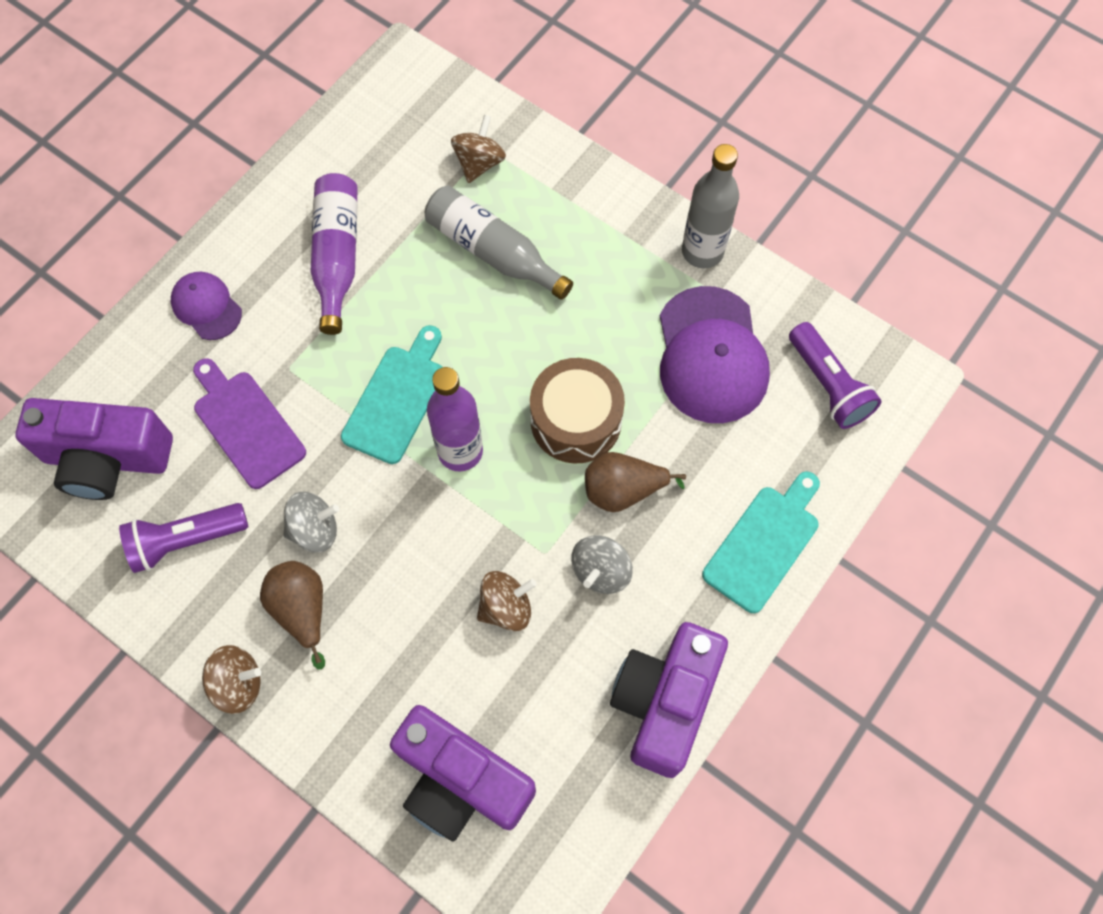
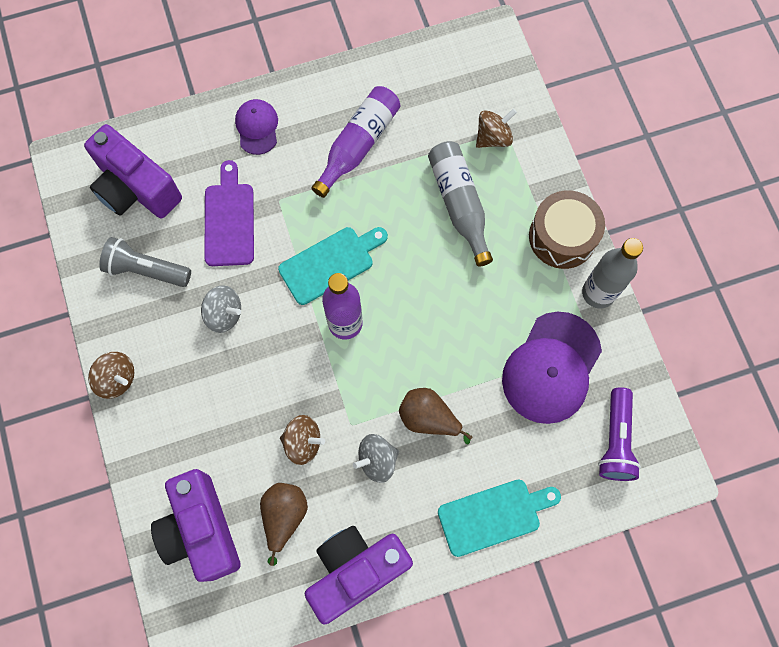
camera: 35 degrees right, 5 degrees up
(186, 540) = (146, 270): purple flashlight -> grey flashlight
(302, 610) = (183, 359): brown pear -> brown pear (284, 516)
(576, 420) = (431, 352): brown drum -> brown drum (562, 236)

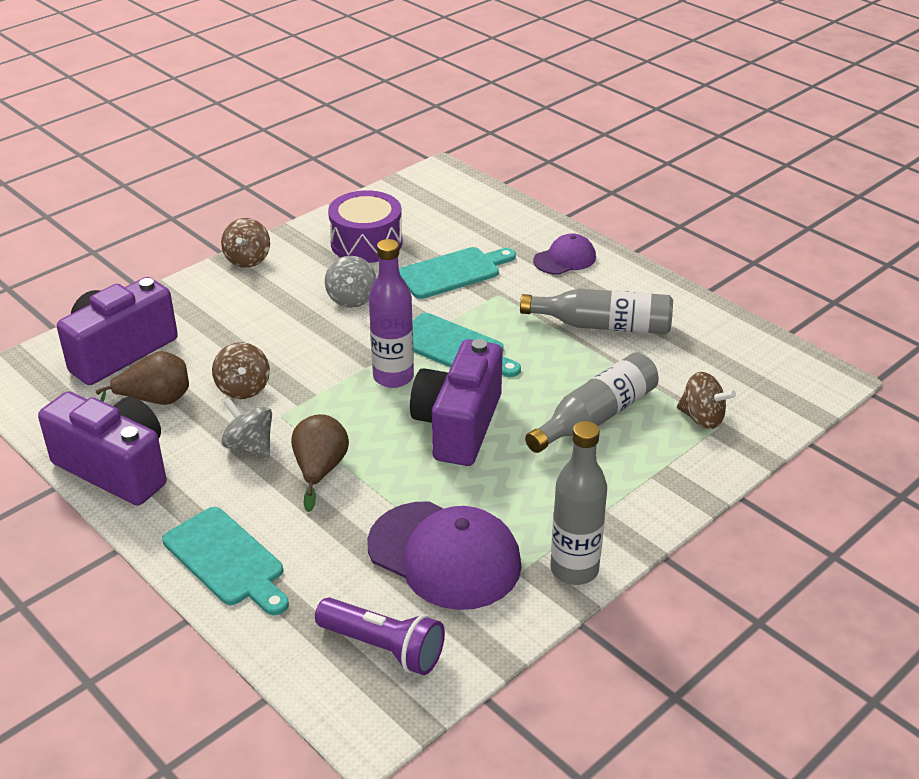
camera: 65 degrees right, 35 degrees down
(136, 188) = (443, 213): purple camera -> purple camera (458, 426)
(146, 270) = (366, 243): grey flashlight -> purple drum
(229, 220) = (453, 272): purple cutting board -> turquoise cutting board
(358, 145) = (603, 325): purple bottle -> grey bottle
(551, 368) = (444, 555): purple cap -> purple cap turned 150 degrees counterclockwise
(562, 236) = (624, 514): brown drum -> none
(616, 440) = (383, 647): purple flashlight -> purple flashlight turned 135 degrees counterclockwise

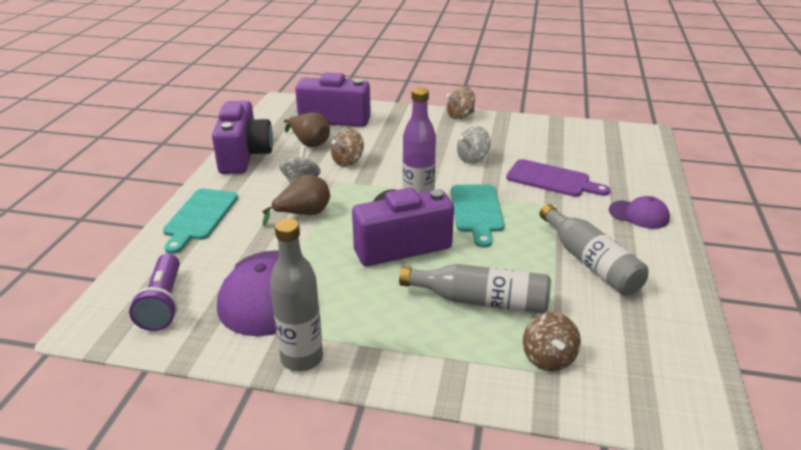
camera: 55 degrees right, 5 degrees down
(366, 243) = (533, 141): purple drum -> none
(453, 272) = (552, 179): turquoise cutting board -> purple cutting board

